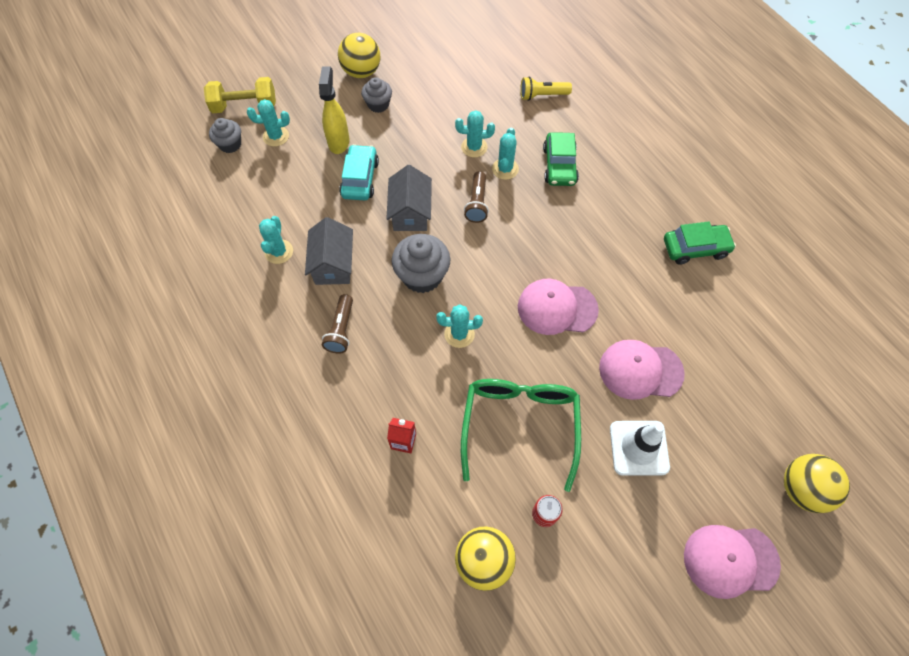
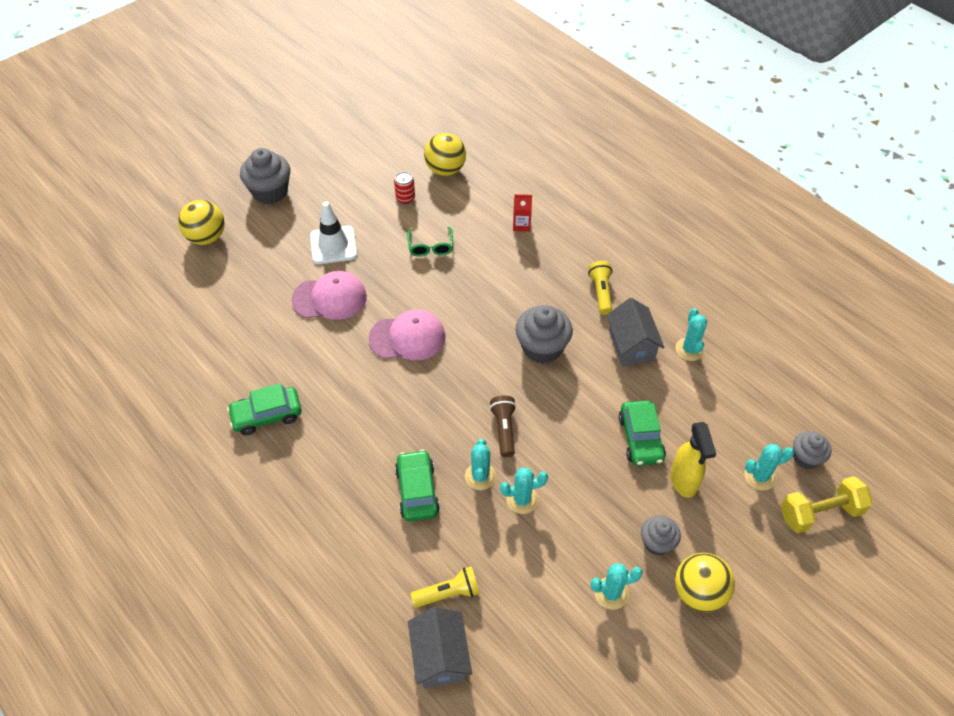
camera: 170 degrees right, 10 degrees down
(341, 329) = (601, 292): brown flashlight -> yellow flashlight
(360, 179) = (640, 438): turquoise car -> green car
(410, 212) = (572, 408): grey house -> grey house (440, 656)
(459, 334) = (494, 304): turquoise cactus -> turquoise cactus (611, 593)
(520, 425) = (430, 247): green glasses -> green glasses, size x0.48
(730, 560) = (270, 192): pink cap -> grey cupcake

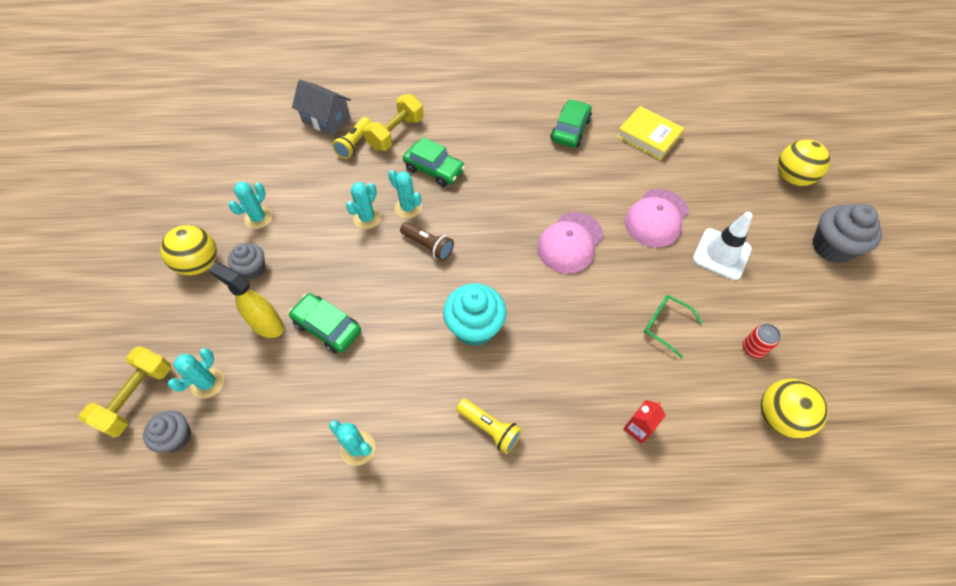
camera: 130 degrees right, 5 degrees up
(227, 351) = (648, 136): none -> yellow book
(399, 565) = (396, 133): none -> yellow dumbbell
(542, 348) = (474, 327): grey cupcake -> turquoise cupcake
(631, 345) = (410, 400): grey house -> none

